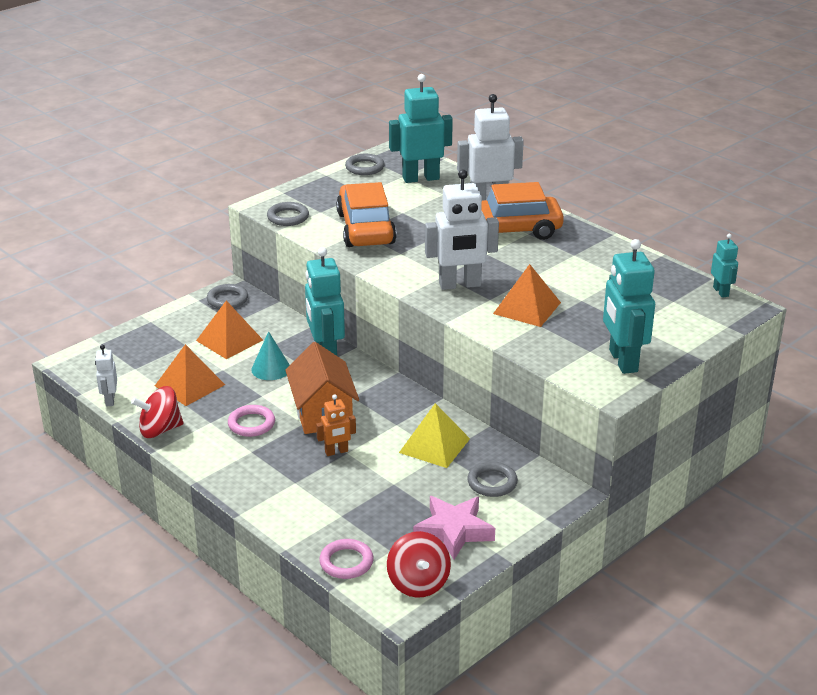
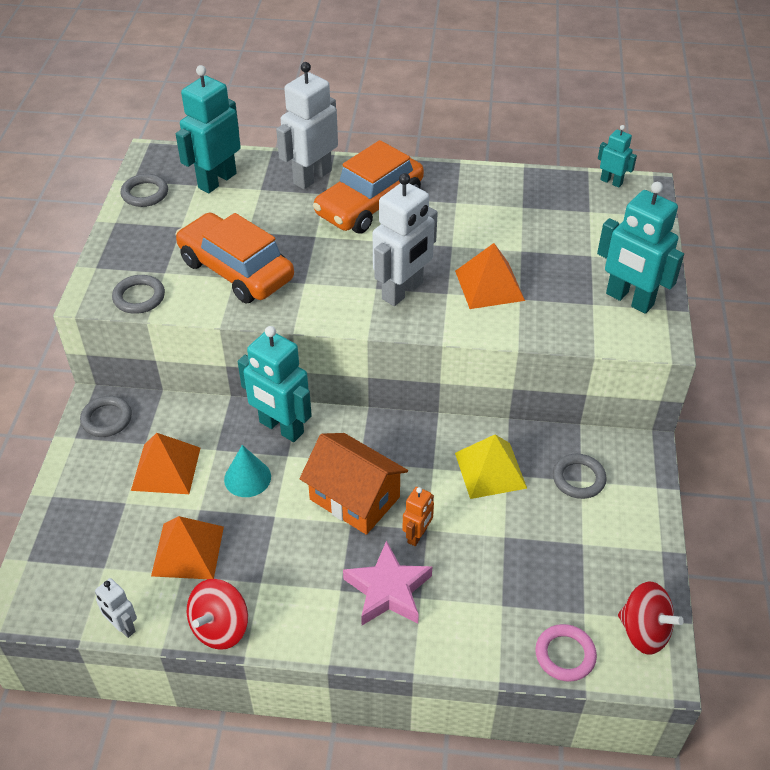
camera: 40 degrees left, 15 degrees up
(251, 424) = (303, 557): pink ring -> none
(453, 531) = (608, 553): pink star -> pink star (388, 590)

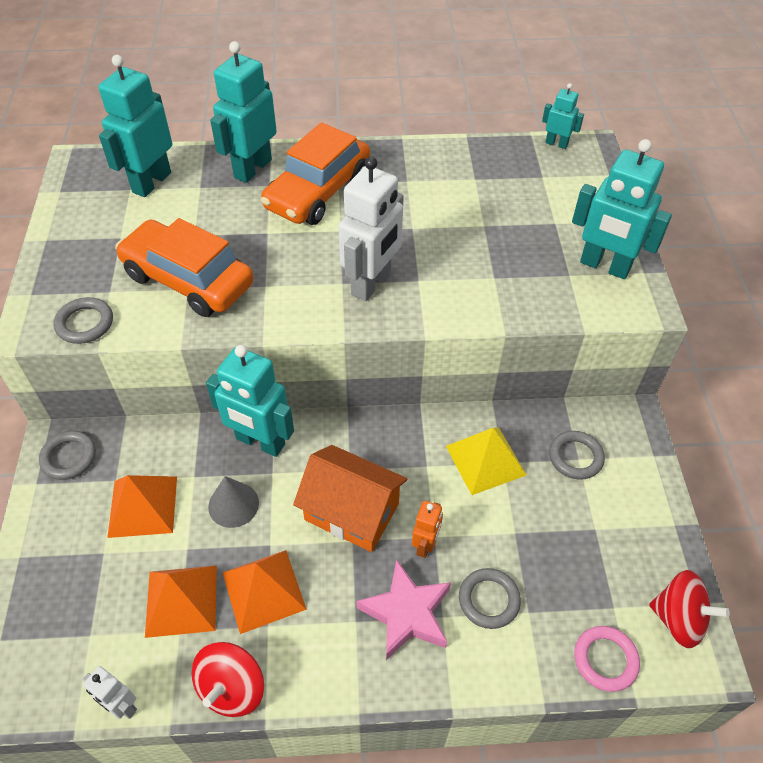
camera: 10 degrees left, 5 degrees up
(145, 193) = (75, 204): grey ring -> grey ring (489, 600)
(247, 478) = (233, 504): turquoise cone -> grey cone
(312, 177) = (252, 168): white robot -> turquoise robot
(489, 285) = (460, 267): orange pyramid -> orange pyramid (264, 590)

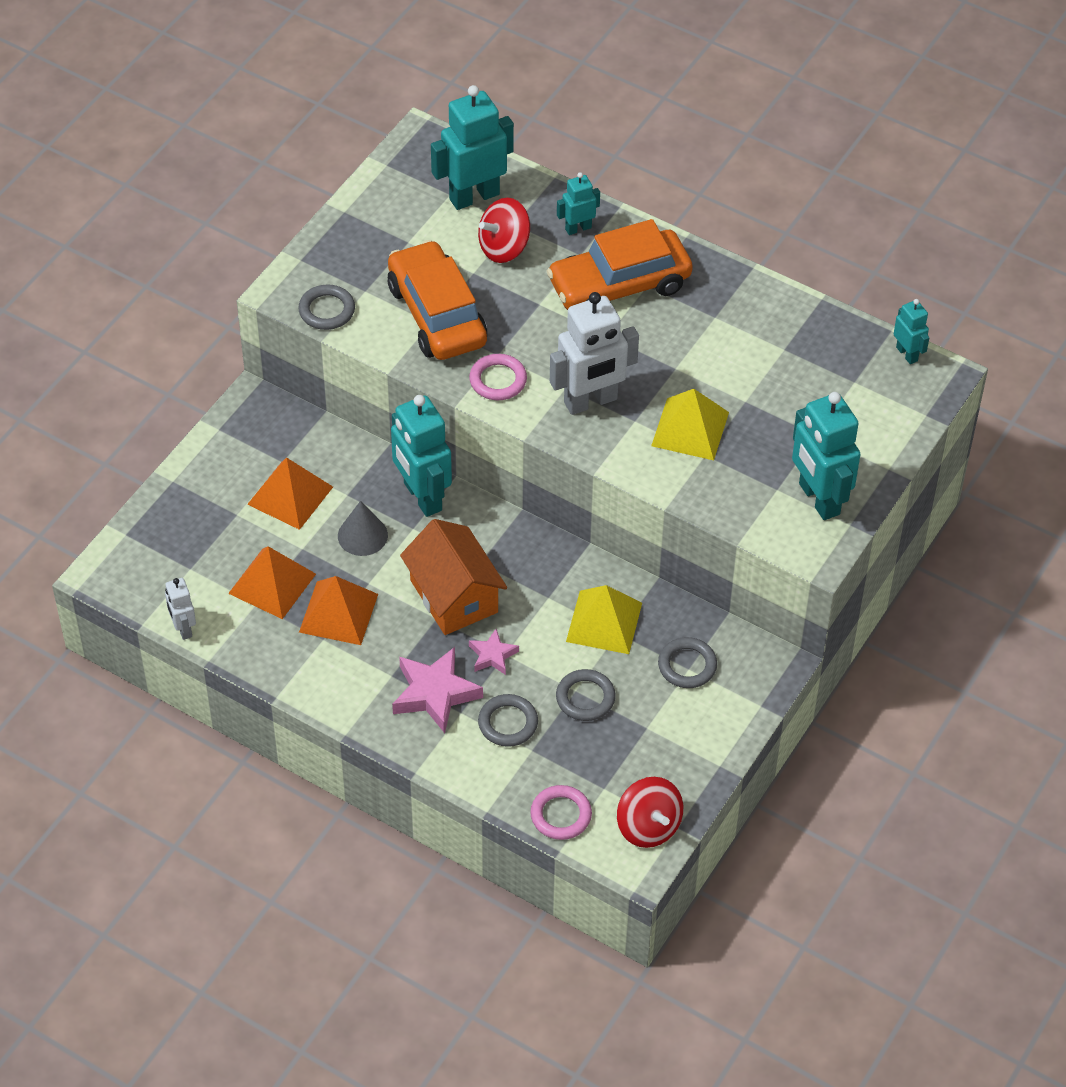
camera: 35 degrees right, 0 degrees up
(69, 457) = (257, 421): grey ring -> grey ring (585, 698)
(232, 688) = (267, 664): red spinning top -> red spinning top (504, 248)
(252, 168) = (578, 228): turquoise robot -> turquoise robot, size x0.52
(282, 305) = (498, 380): none -> pink ring
(425, 545) = (492, 655): orange robot -> pink star
(465, 265) = (690, 429): none -> yellow pyramid

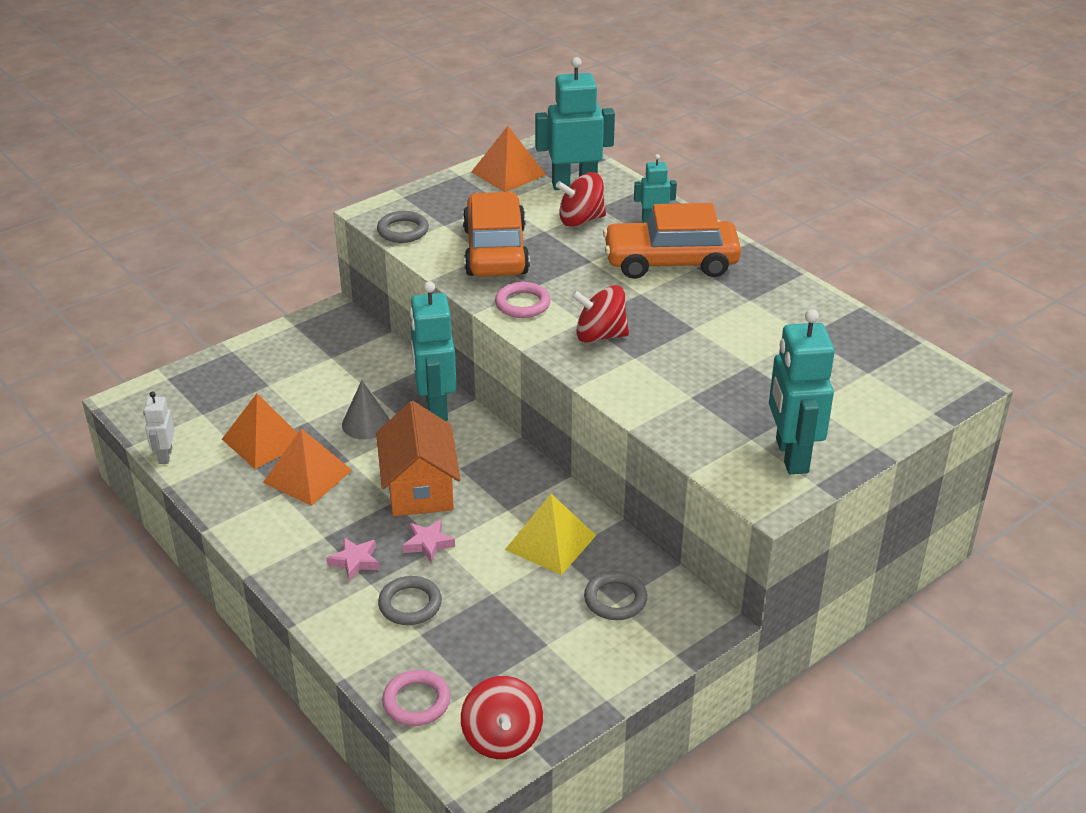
camera: 20 degrees right, 15 degrees down
(290, 495) = (322, 381): orange pyramid -> orange pyramid (508, 173)
(435, 693) = (355, 561): pink star -> pink star, size x0.56
(585, 698) = (498, 602): grey ring -> none
(591, 401) = (600, 335): white robot -> red spinning top
(690, 429) = (685, 374): yellow pyramid -> none
(907, 354) = (930, 362): turquoise robot -> none

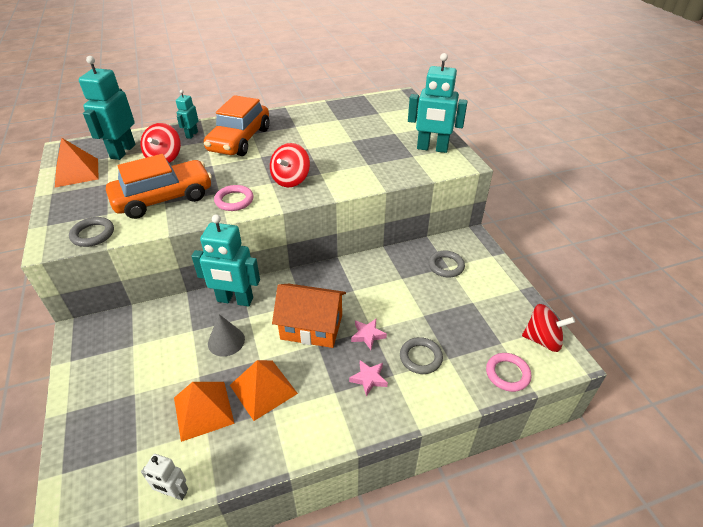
camera: 70 degrees left, 5 degrees up
(495, 251) = (163, 198): orange car -> orange car turned 135 degrees clockwise
(550, 542) = (390, 279): yellow pyramid -> none

